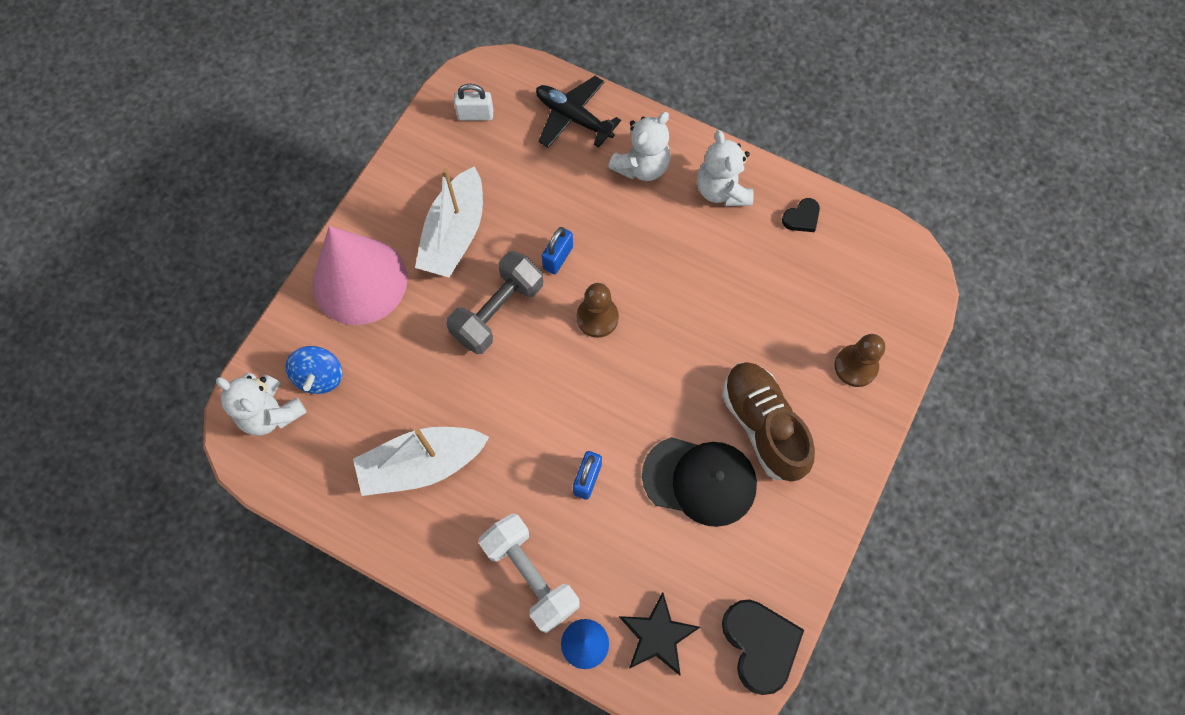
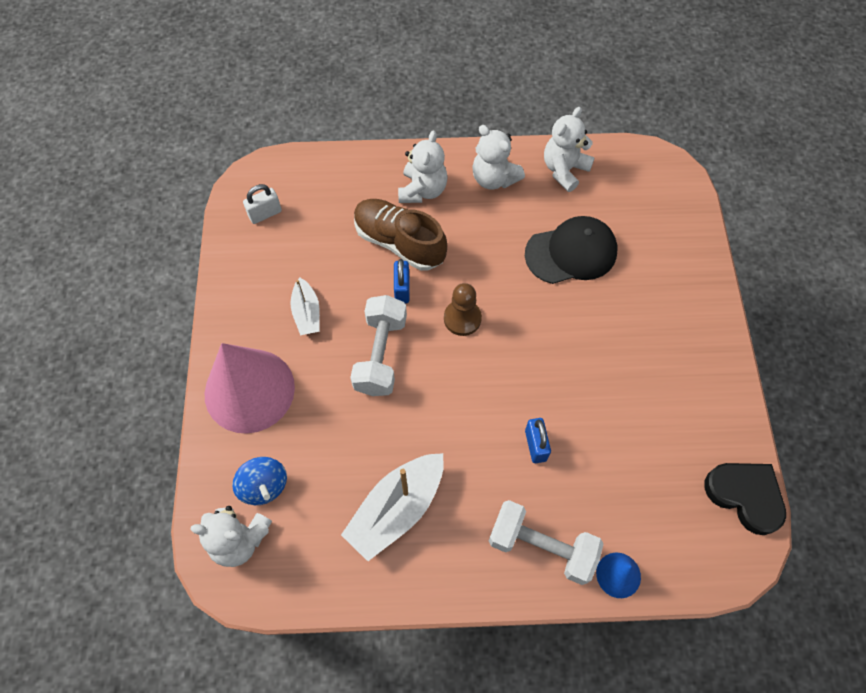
camera: 30 degrees left, 5 degrees down
(455, 234) = (307, 313): white boat -> white boat, size x0.57
(498, 311) = (381, 354): grey dumbbell -> white dumbbell
(573, 118) = (346, 179): black plane -> none
(657, 635) = (668, 534): black star -> none
(700, 480) = (620, 398): black cap -> black cap (571, 253)
(763, 426) = (638, 332): brown shoe -> brown shoe (399, 242)
(801, 218) = (564, 170): black heart -> white teddy bear
(855, 366) = (673, 255): brown pawn -> none

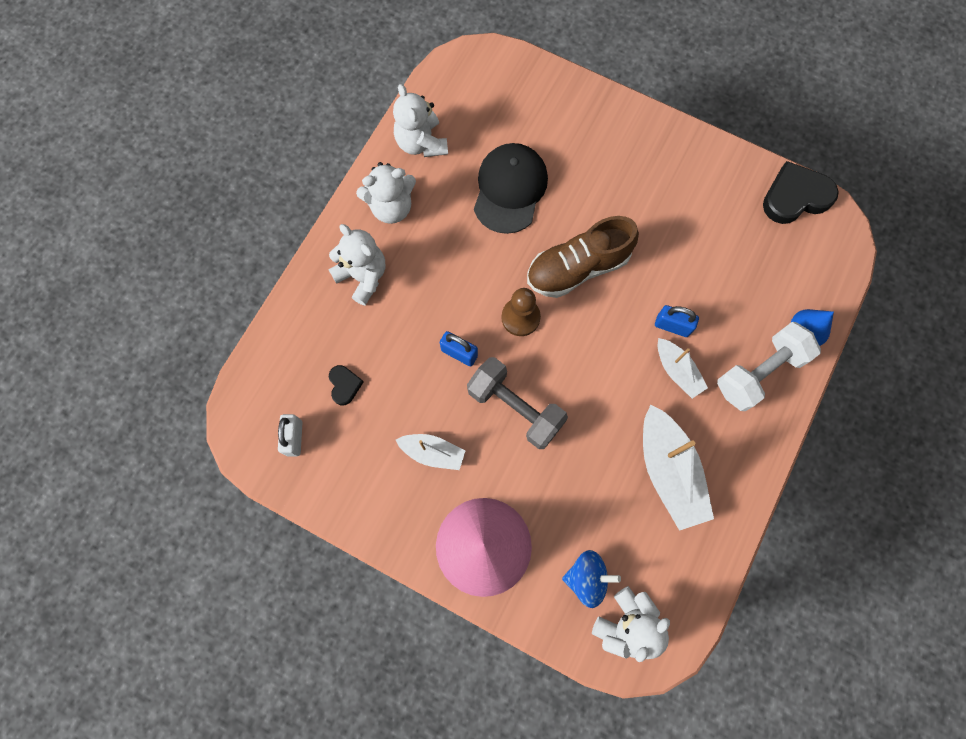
camera: 60 degrees left, 10 degrees up
(326, 224) = (344, 385): none -> black heart
(381, 354) = (515, 407): white dumbbell -> grey dumbbell
(399, 242) = (408, 329): brown shoe -> brown shoe (578, 268)
(495, 470) = (677, 371): none -> white boat

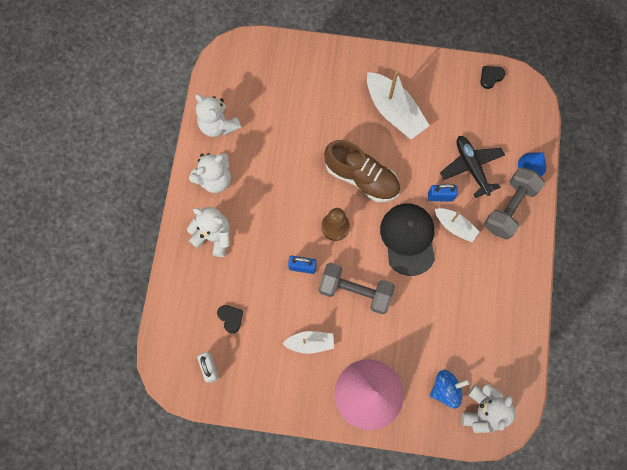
camera: 20 degrees left, 0 degrees up
(510, 189) = (294, 138): black cap -> black cap (408, 239)
(578, 268) = (361, 178): brown shoe -> brown shoe turned 105 degrees counterclockwise
(669, 471) = (473, 297): white boat -> white boat (394, 111)
(727, 302) = (471, 167): none -> black plane
(759, 372) = (509, 208): white dumbbell -> grey dumbbell
(795, 197) = (491, 77): black heart -> black heart, size x0.52

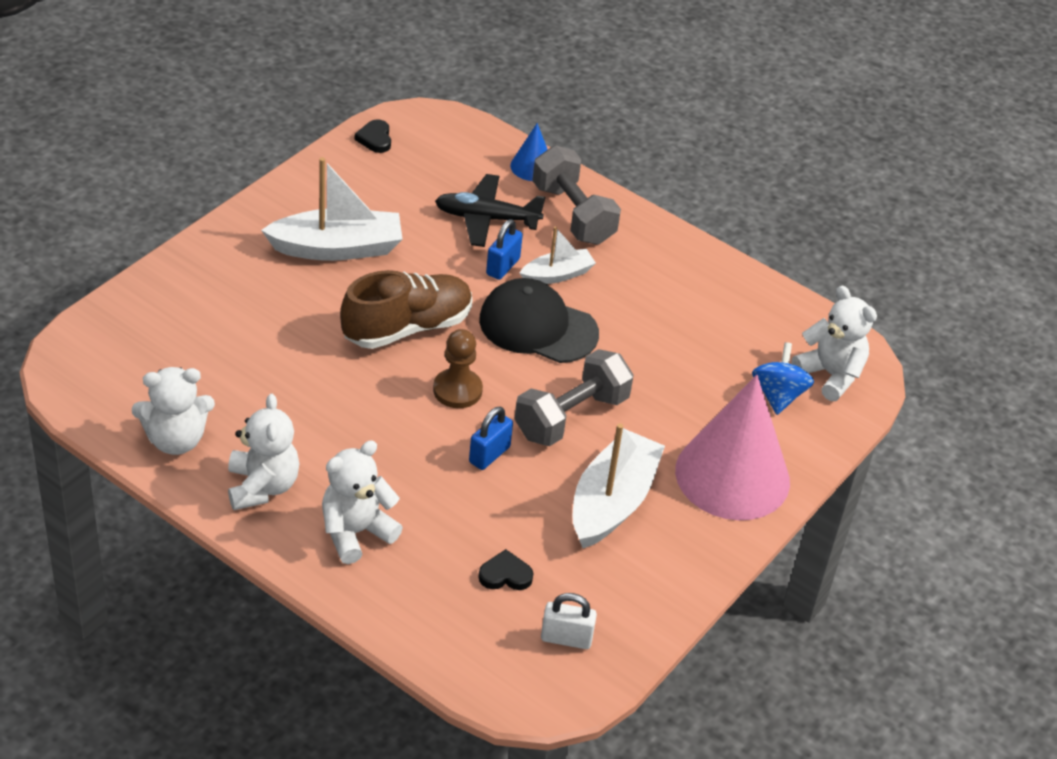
camera: 65 degrees left, 30 degrees down
(310, 343) = (612, 502): white boat -> white boat, size x1.75

